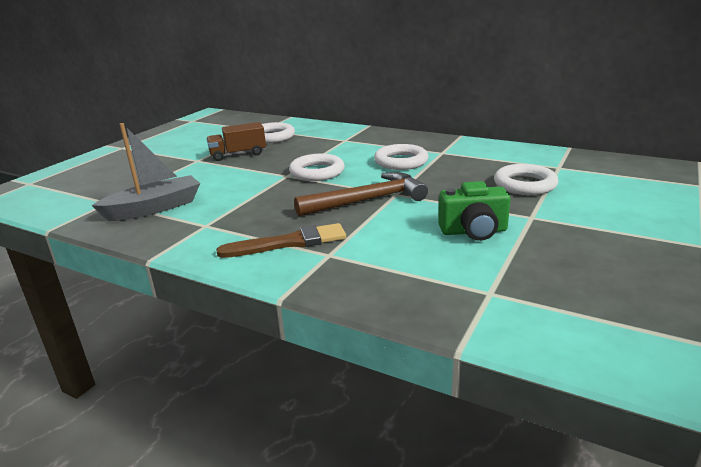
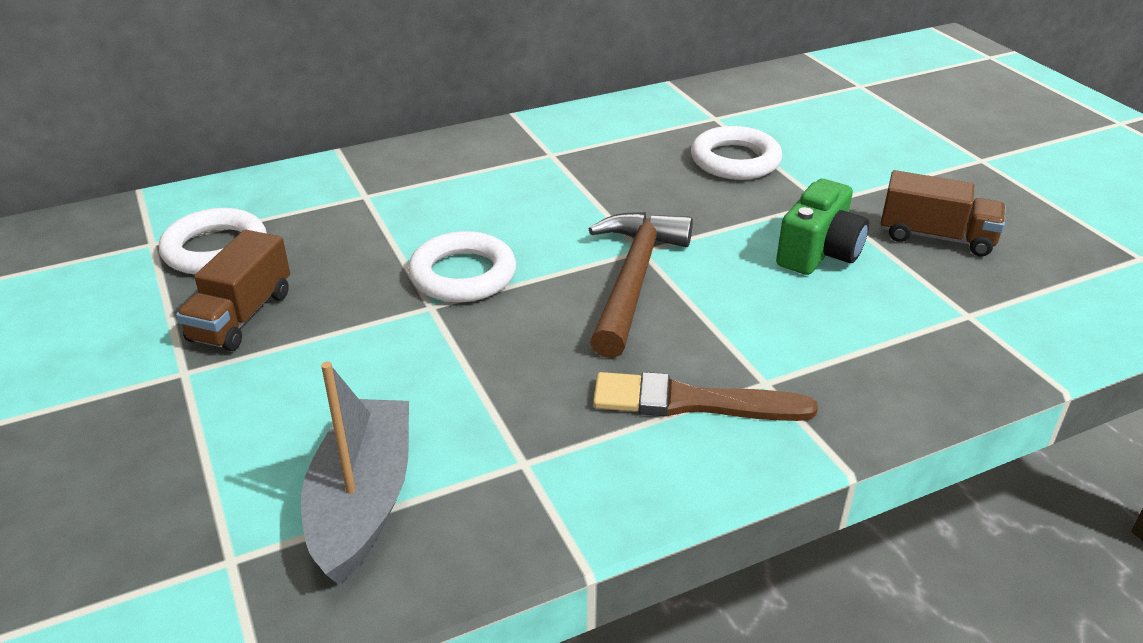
camera: 55 degrees left, 10 degrees up
(288, 243) = (692, 402): brown brush -> brown brush turned 105 degrees counterclockwise
(401, 161) = (535, 195): white ring -> none
(562, 258) = (936, 237): none -> brown truck

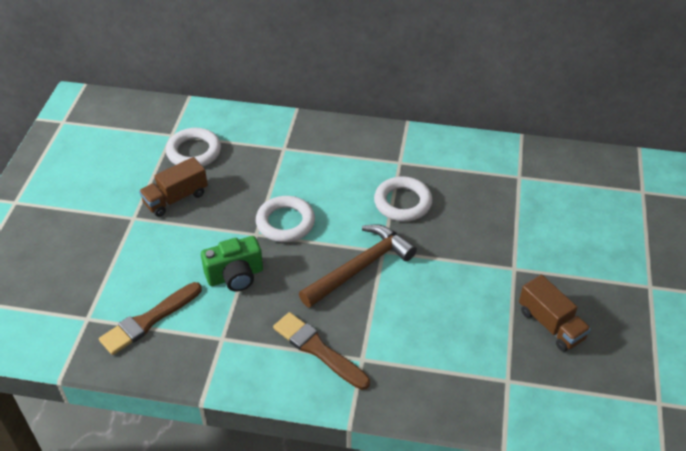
camera: 35 degrees right, 10 degrees up
(362, 501) = (149, 320): grey boat -> brown brush
(735, 160) = (496, 214): white ring -> white ring (402, 202)
(819, 253) = (472, 300): green camera -> green camera (235, 276)

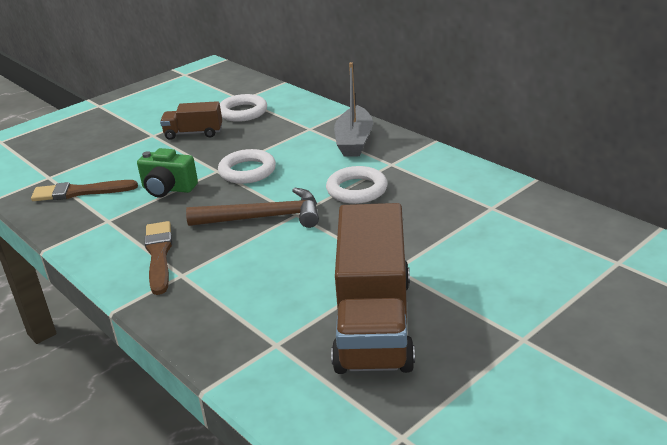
camera: 40 degrees right, 15 degrees down
(341, 148) = (354, 141): none -> grey boat
(551, 325) = (373, 323): brown truck -> brown truck, size x2.02

